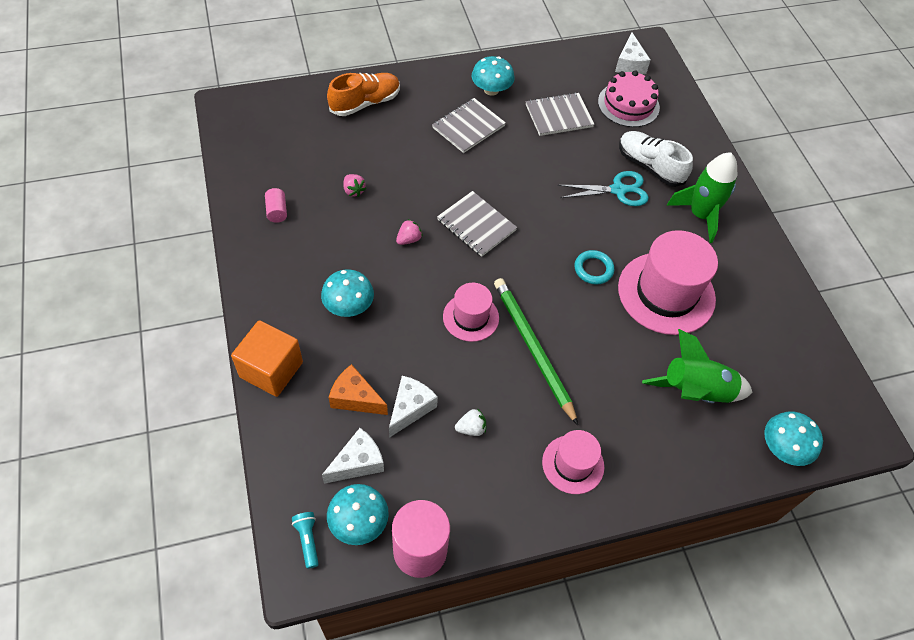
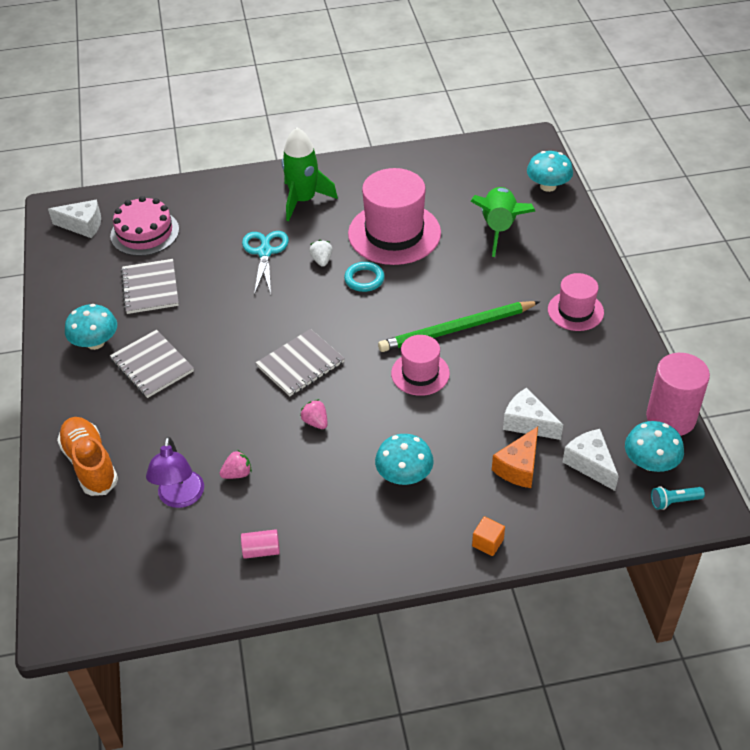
camera: 80 degrees left, 10 degrees down
(271, 370) = (487, 543): orange cube -> orange cube, size x0.46
(330, 158) = (180, 498): none -> purple lamp
(471, 428) = (546, 378): white strawberry -> white strawberry (322, 260)
(649, 166) = (236, 227): white shoe -> none

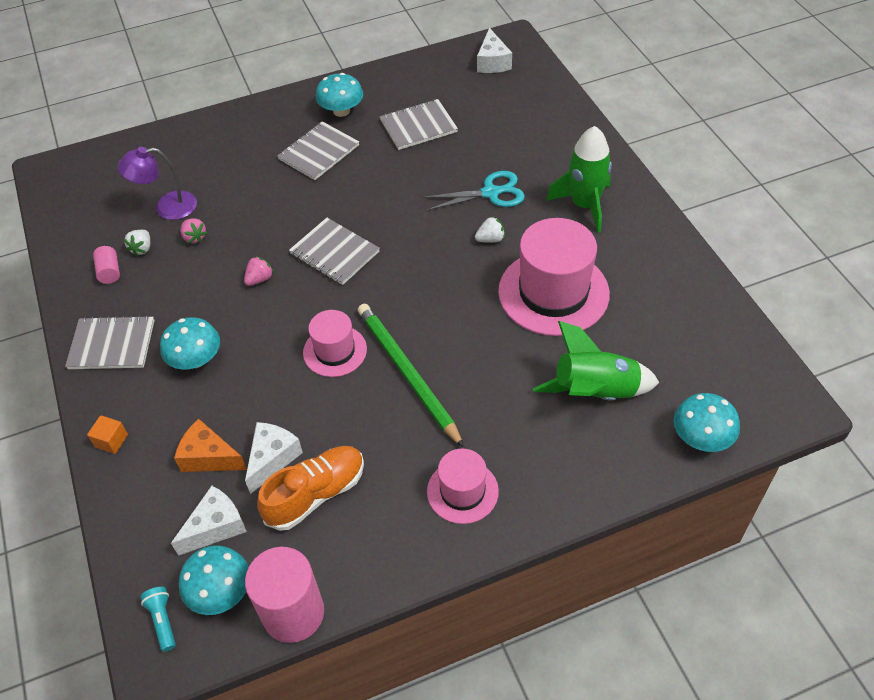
camera: 80 degrees right, 5 degrees up
(90, 464) = (202, 145): orange shoe -> orange shoe (316, 494)
(145, 233) = (495, 103): pink cake -> none
(236, 521) = (142, 248): none -> white strawberry
(364, 279) = (469, 279): turquoise ring -> none
(367, 545) = (112, 345): none -> grey notebook

